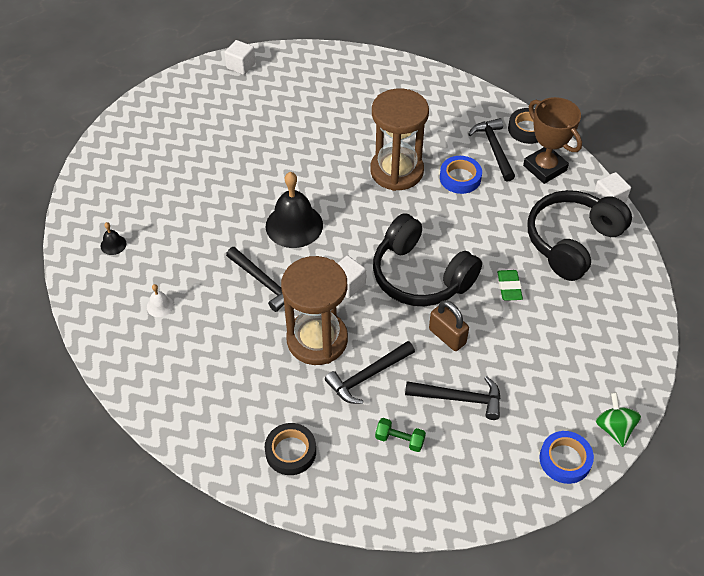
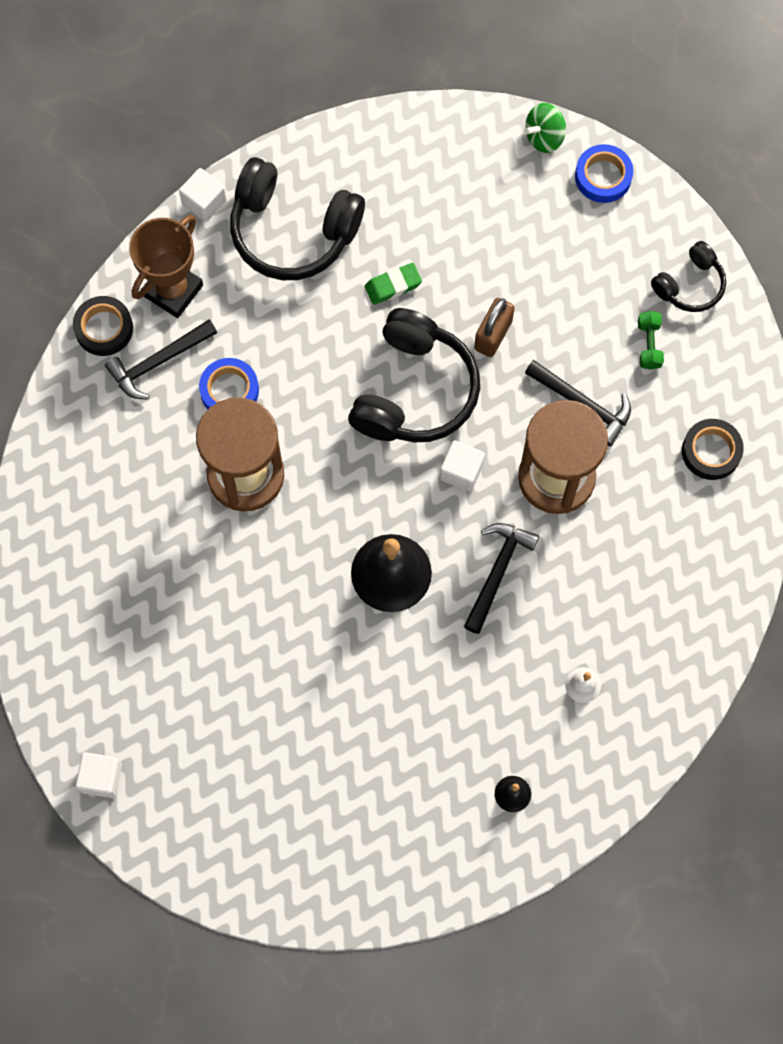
camera: 110 degrees left, 20 degrees up
(442, 491) = (690, 285): none -> black headphones
(459, 398) = (571, 299): black hammer -> none

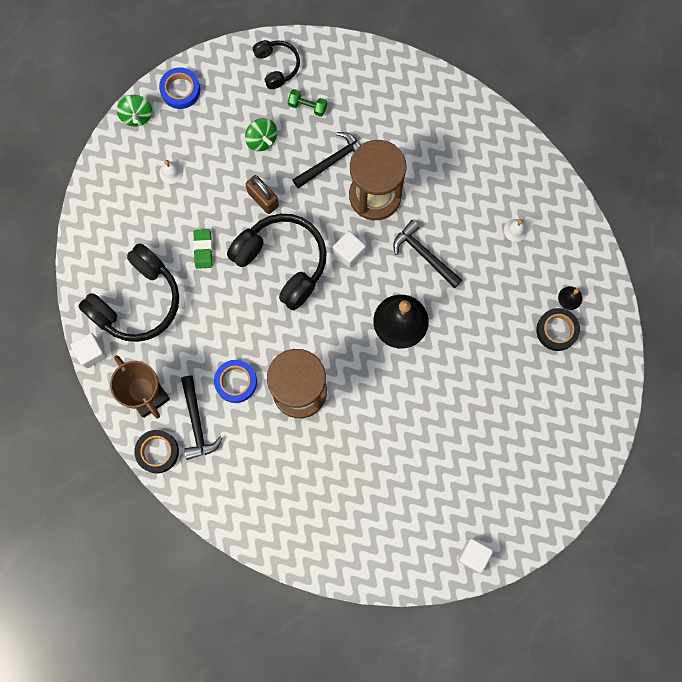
camera: 70 degrees left, 5 degrees up
(484, 207) = (171, 172): none -> white bell
(576, 303) = (261, 140): none -> green spinning top
(711, 451) = (392, 97): black tape -> black tape (557, 330)

